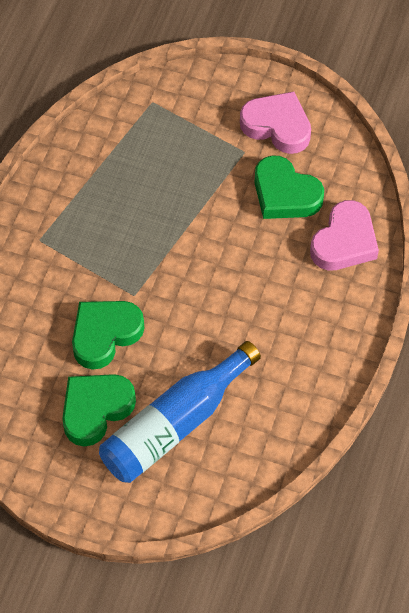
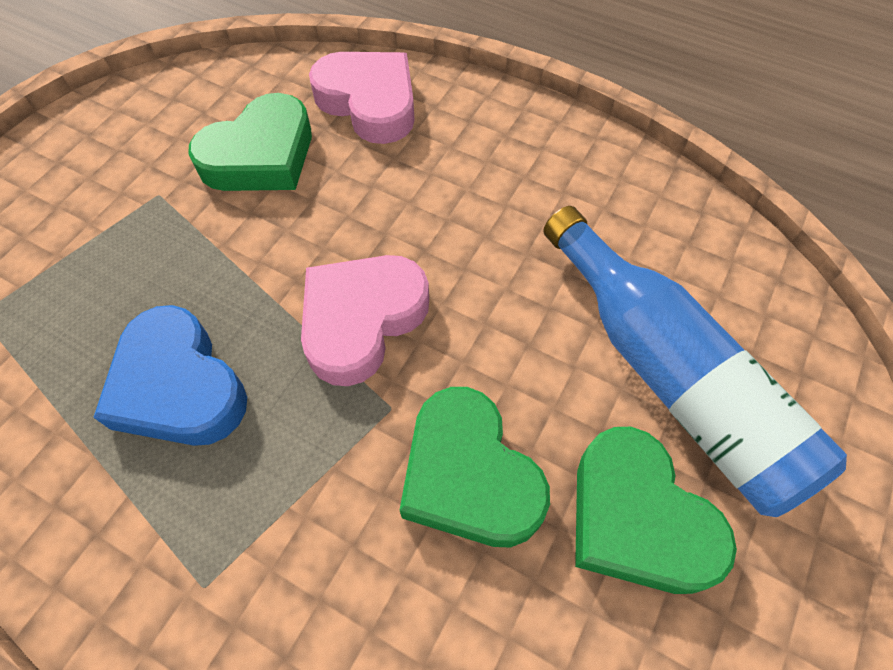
camera: 80 degrees left, 0 degrees up
(129, 200) = (179, 386): none -> blue heart
(277, 126) = (131, 146): pink heart -> pink heart (361, 320)

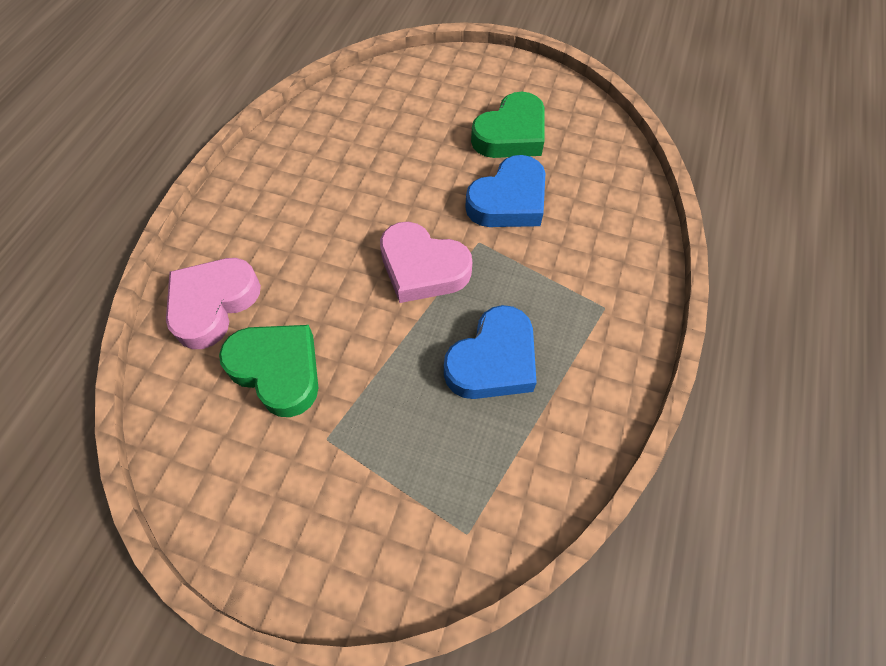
camera: 100 degrees left, 0 degrees up
(469, 475) = (509, 200): green heart -> blue heart
(671, 378) = (431, 123): blue bottle -> none

